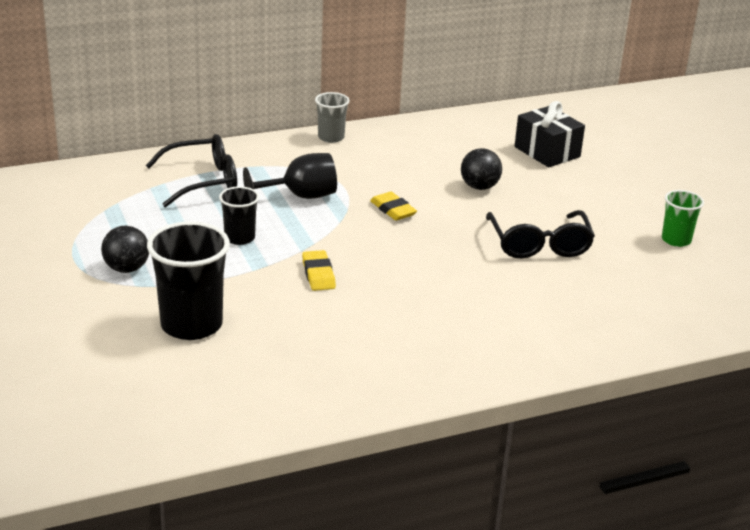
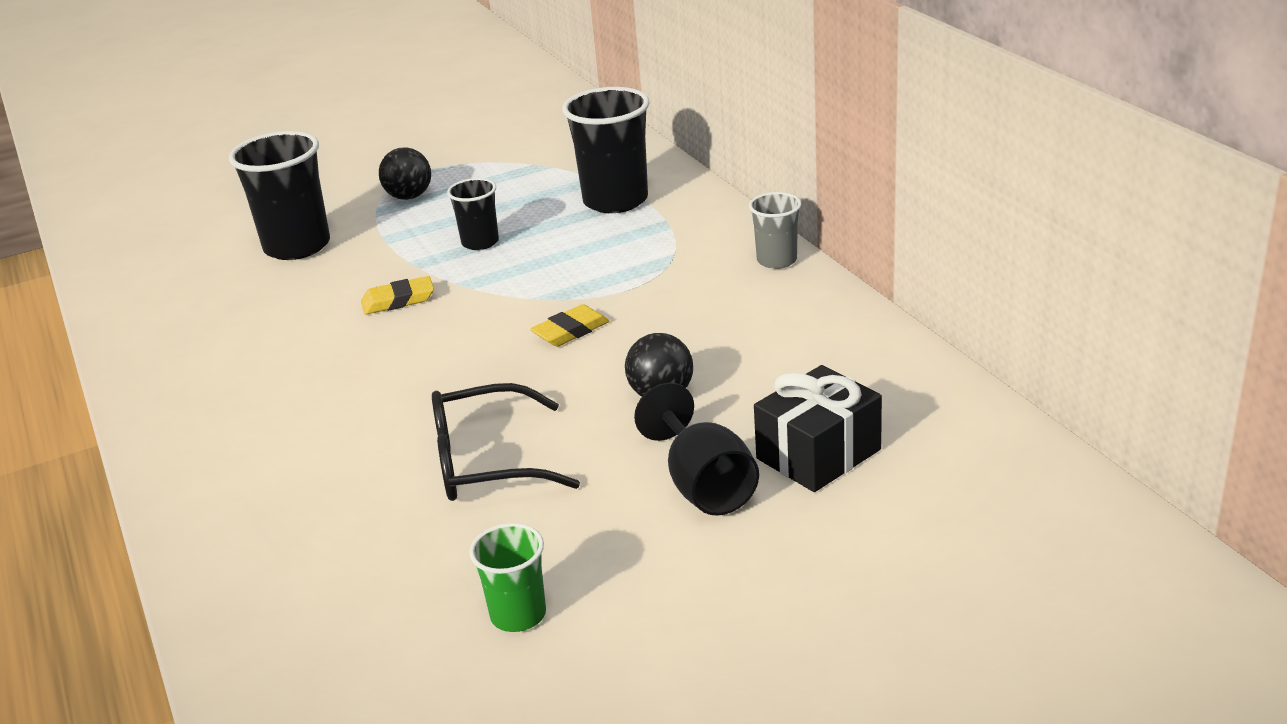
camera: 90 degrees right, 0 degrees up
(203, 181) = (615, 201): black glasses -> black cup
(301, 196) = (592, 263): black goblet -> black goblet (704, 486)

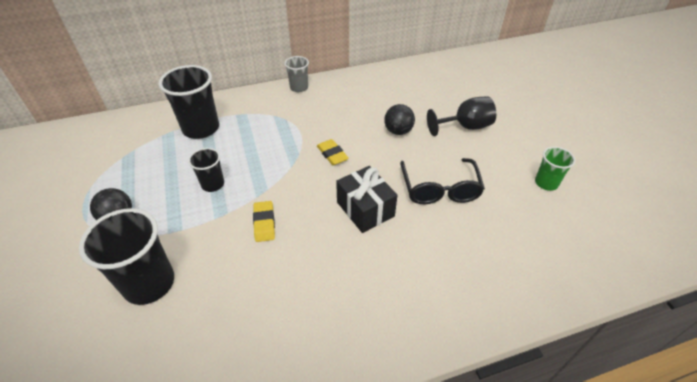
camera: 85 degrees left, 15 degrees up
(818, 454) = (448, 98): black gift -> black gift (365, 209)

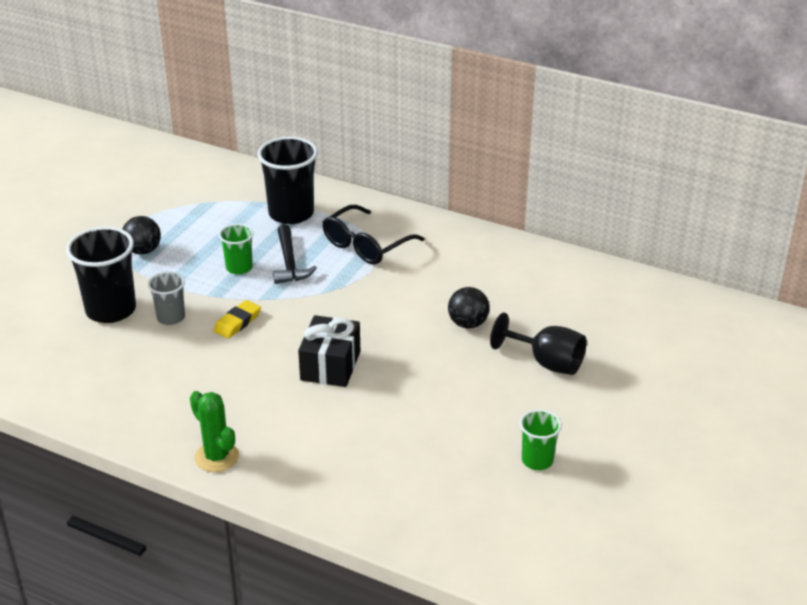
camera: 45 degrees right, 10 degrees down
(213, 184) = (239, 268): black cup -> green cup
(243, 160) = (289, 263): none -> black hammer
(299, 88) = (435, 224): grey cup -> grey cup (171, 317)
(332, 154) = (371, 305): yellow eraser -> none
(392, 337) = (217, 457): none -> green cactus
(440, 189) = (421, 395): black glasses -> black glasses (366, 245)

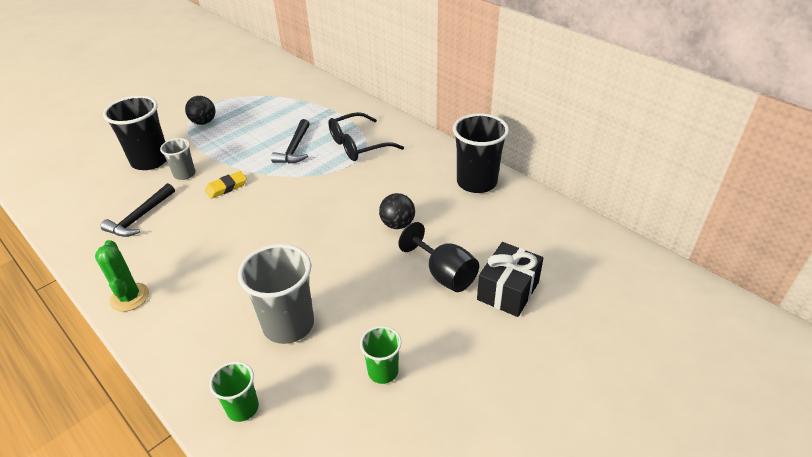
camera: 20 degrees right, 5 degrees up
(156, 376) = (140, 217): none -> black hammer
(239, 268) = (257, 146): green cup -> green cup (242, 408)
(291, 213) = (320, 113): black cup -> black cup (476, 182)
(330, 366) = (268, 237): black gift -> black gift (508, 291)
(415, 443) = (288, 324): none -> grey cup

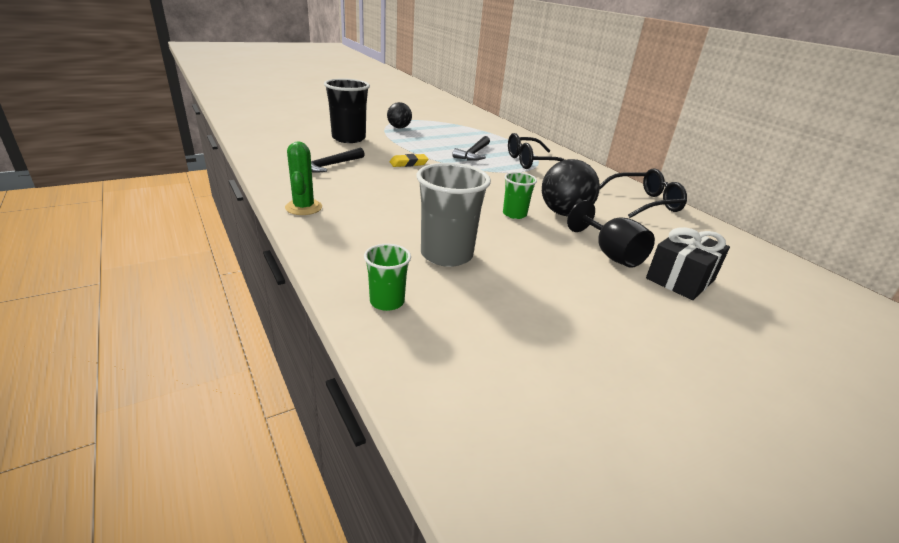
camera: 10 degrees right, 10 degrees down
(184, 174) = (375, 150): grey cup -> none
(383, 371) = (540, 308): green cup -> green cup (514, 214)
(397, 224) = (564, 213): black ball -> black ball, size x1.57
(476, 182) = (644, 203): black cup -> black glasses

